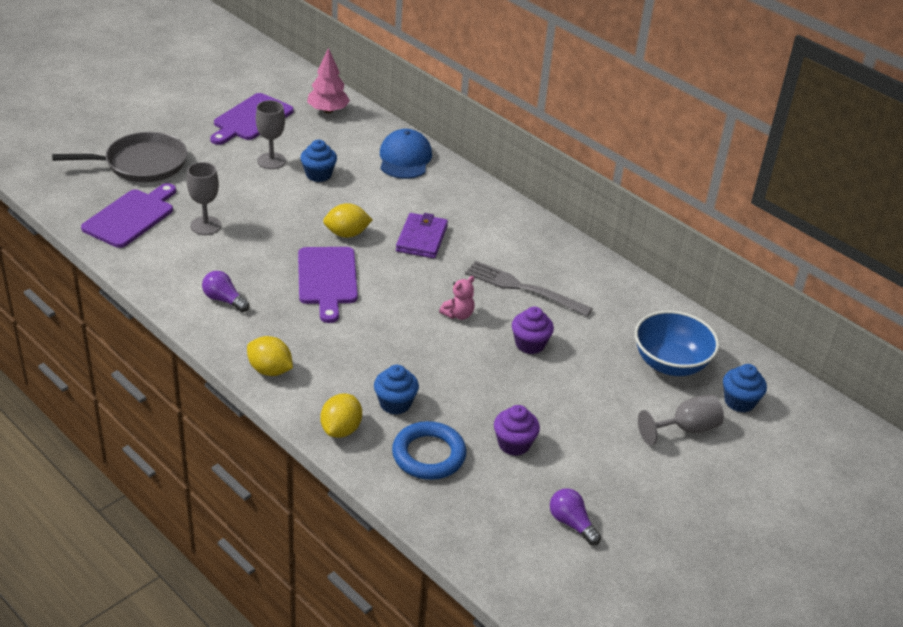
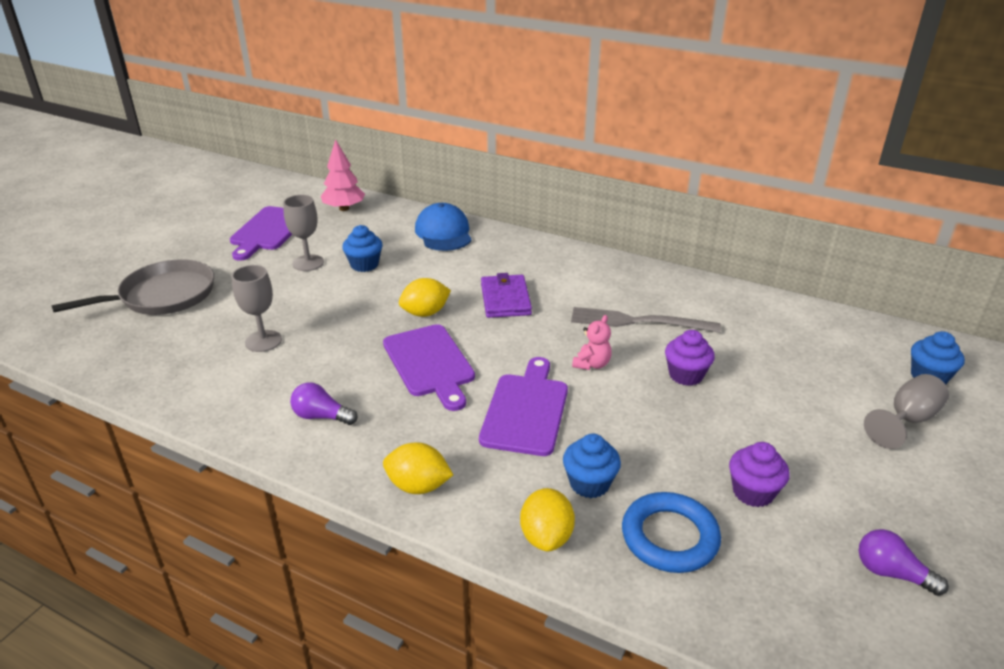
camera: 15 degrees left, 5 degrees down
(131, 217) = (170, 352): purple cutting board -> purple cutting board (526, 410)
(670, 363) = (833, 357): blue bowl -> none

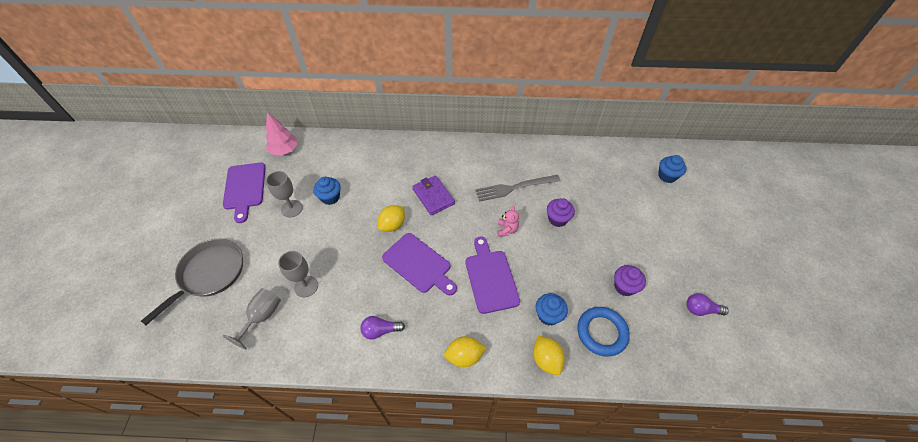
camera: 25 degrees left, 20 degrees up
(443, 233) = (364, 152): blue cap -> none
(907, 420) = (669, 209): grey goblet -> grey goblet (262, 317)

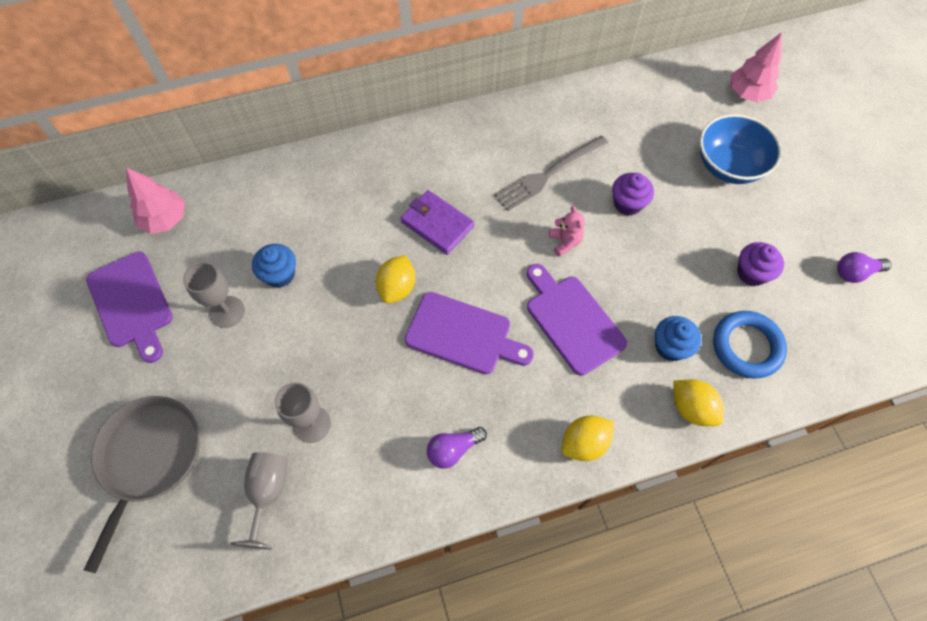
camera: 20 degrees left, 10 degrees up
(635, 216) = (728, 166): none -> blue bowl
(667, 176) = (748, 93): blue cupcake -> pink tree

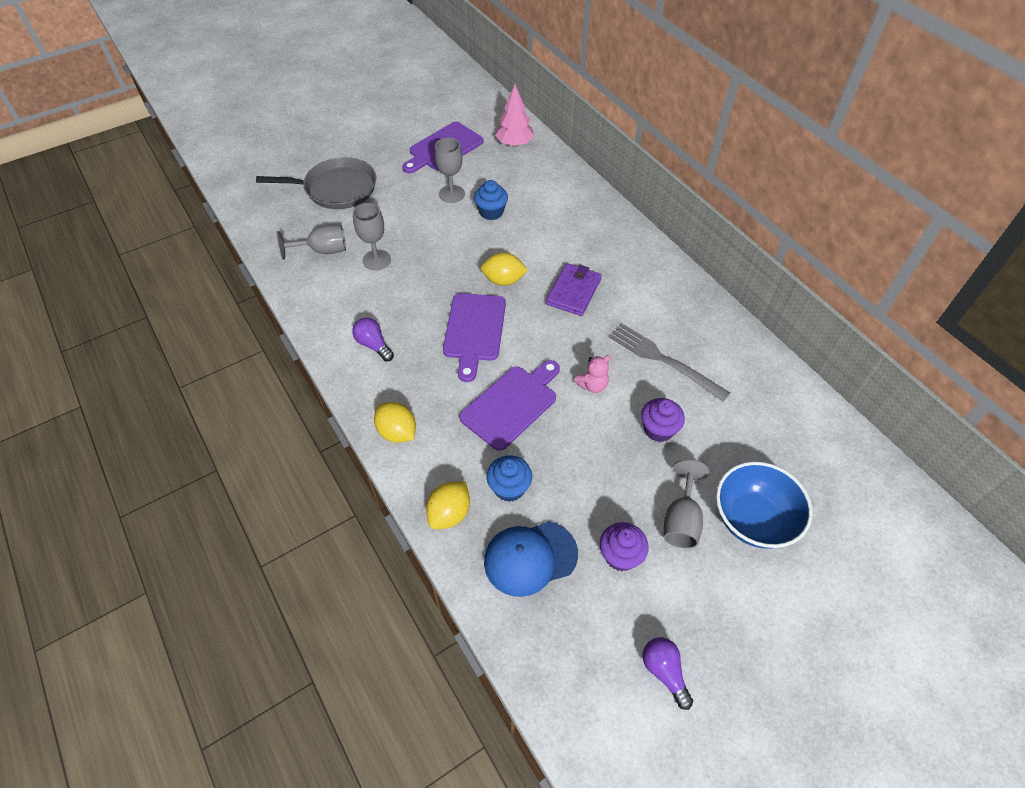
camera: 75 degrees right, 10 degrees down
(723, 217) = (681, 520): none -> grey goblet
(746, 346) = (530, 558): blue ring -> blue cap
(748, 93) = (873, 530): pink tree -> none

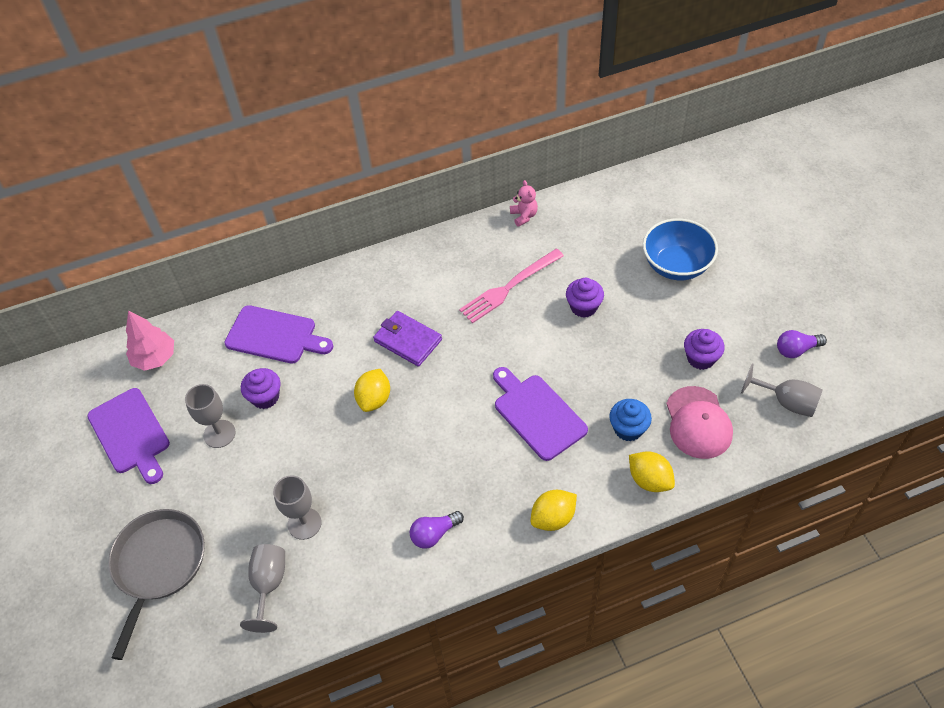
camera: 75 degrees left, 0 degrees up
(474, 330) = (437, 435): purple cutting board -> purple cutting board (275, 335)
(491, 212) = (265, 397): blue cupcake -> purple cupcake
(530, 558) = (698, 422): blue cap -> pink cap
(592, 385) = (527, 346): pink teddy bear -> pink teddy bear (524, 216)
(663, 360) = (509, 287): grey fork -> pink fork
(681, 520) = (672, 311): grey goblet -> grey goblet (786, 402)

